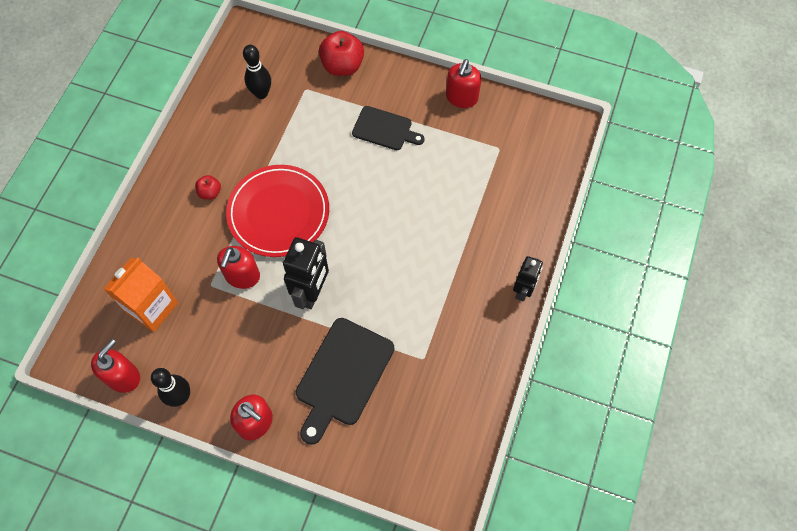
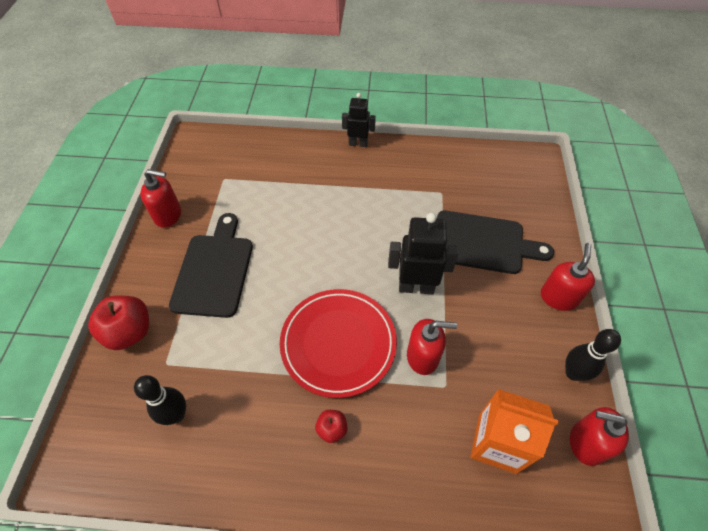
camera: 105 degrees left, 10 degrees down
(385, 129) = (214, 270): black cutting board -> black cutting board, size x1.59

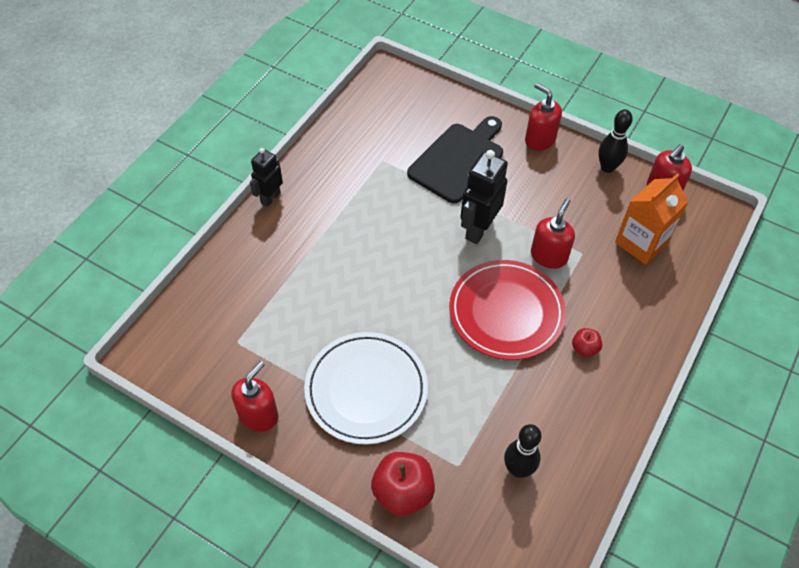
camera: 65 degrees left, 0 degrees up
(214, 270) = (366, 390): black cutting board -> white plate

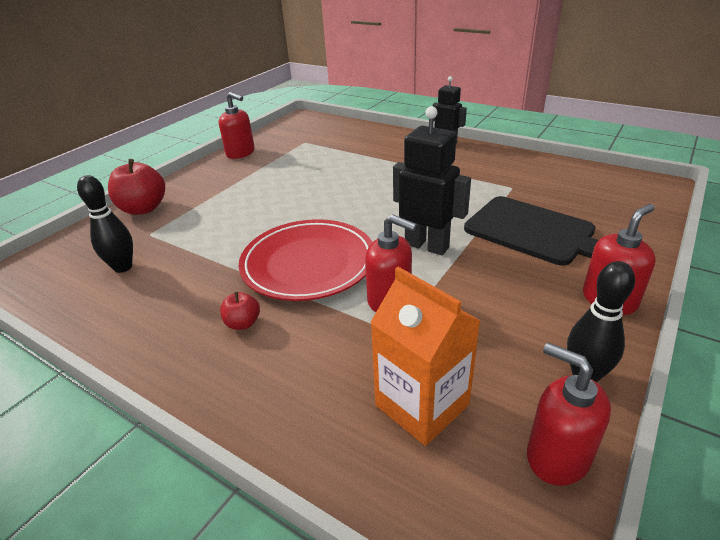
camera: 95 degrees right, 20 degrees down
(366, 390) = (244, 190): white plate -> none

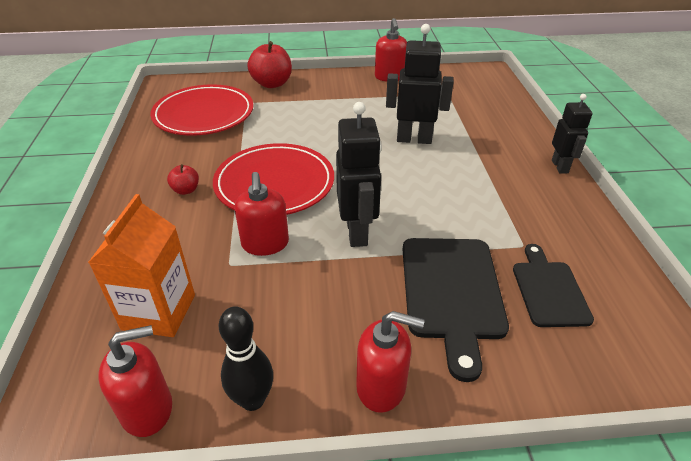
camera: 50 degrees right, 5 degrees up
(123, 267) = (204, 114): black bowling pin -> red plate
(342, 177) = (414, 139): none -> black robot
(557, 456) = (148, 409): red soap dispenser -> red soap dispenser turned 60 degrees clockwise
(562, 197) = (549, 290): none -> black cutting board

